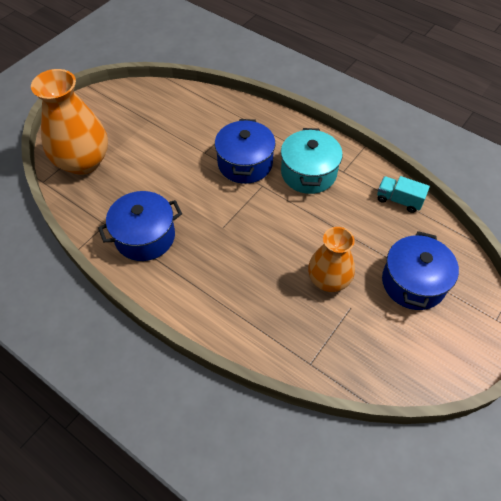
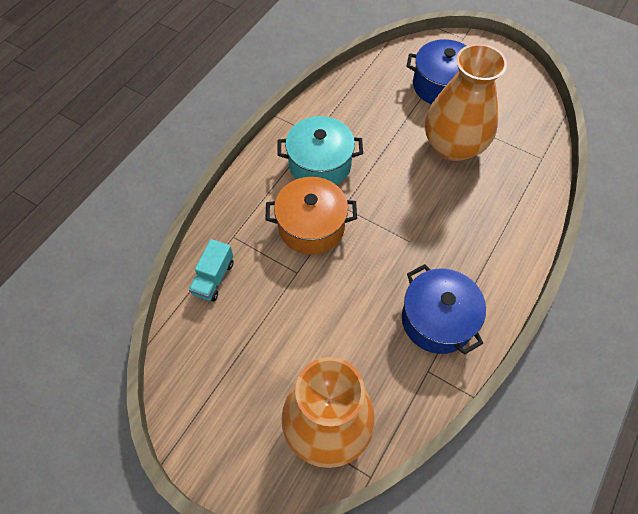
camera: 95 degrees left, 5 degrees up
(245, 163) = (311, 226): blue pot -> orange pot
(328, 280) = (453, 146): orange vase -> orange vase, size x1.56
(399, 200) = (347, 91): turquoise truck -> turquoise truck (213, 278)

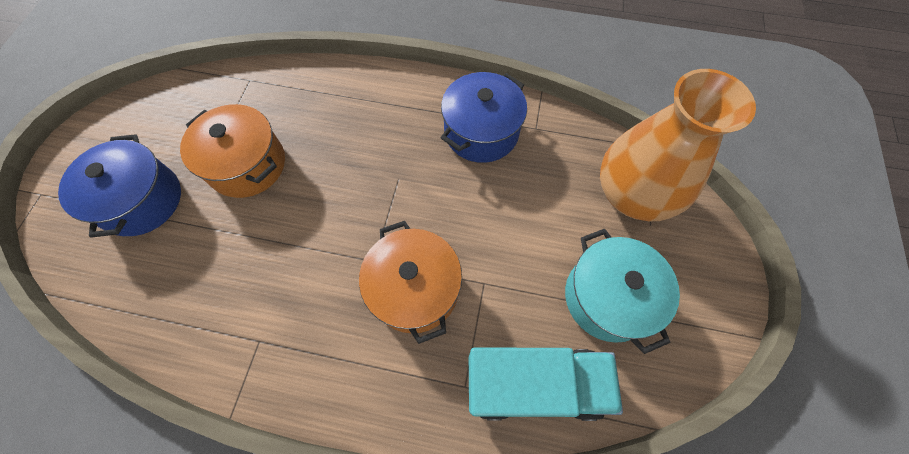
camera: 110 degrees left, 5 degrees up
(213, 278) = (534, 384): turquoise truck -> turquoise truck, size x1.80
(320, 164) = (313, 313): turquoise pot -> turquoise pot (608, 297)
(453, 146) = (247, 164): orange vase -> orange pot

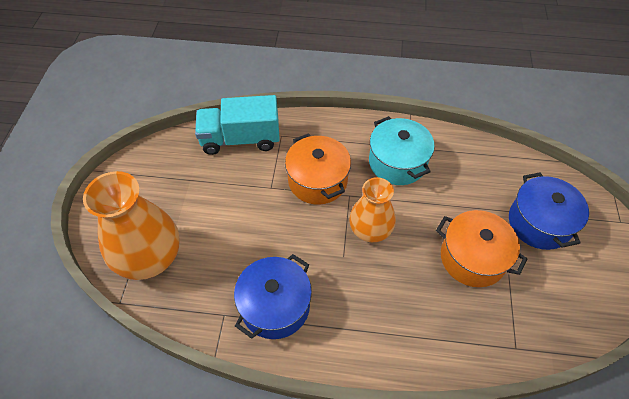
camera: 175 degrees right, 10 degrees down
(358, 208) = (370, 230): none -> orange vase
(608, 297) = (186, 185): turquoise pot -> turquoise pot (397, 162)

